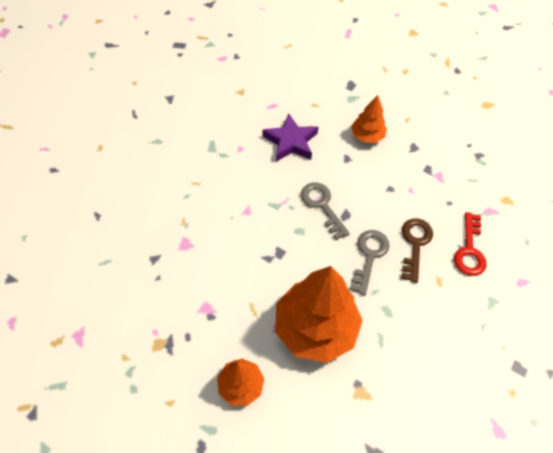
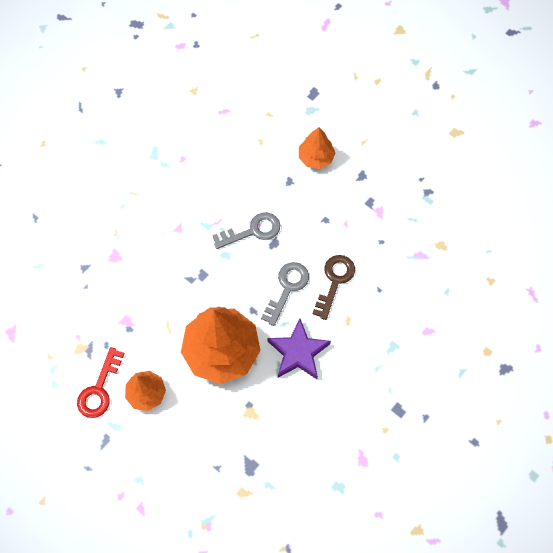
camera: 10 degrees right, 10 degrees up
(291, 142) = (235, 156): purple star -> purple star (298, 352)
(322, 205) = (253, 231): grey key -> grey key turned 90 degrees clockwise
(469, 250) = (386, 293): red key -> red key (99, 389)

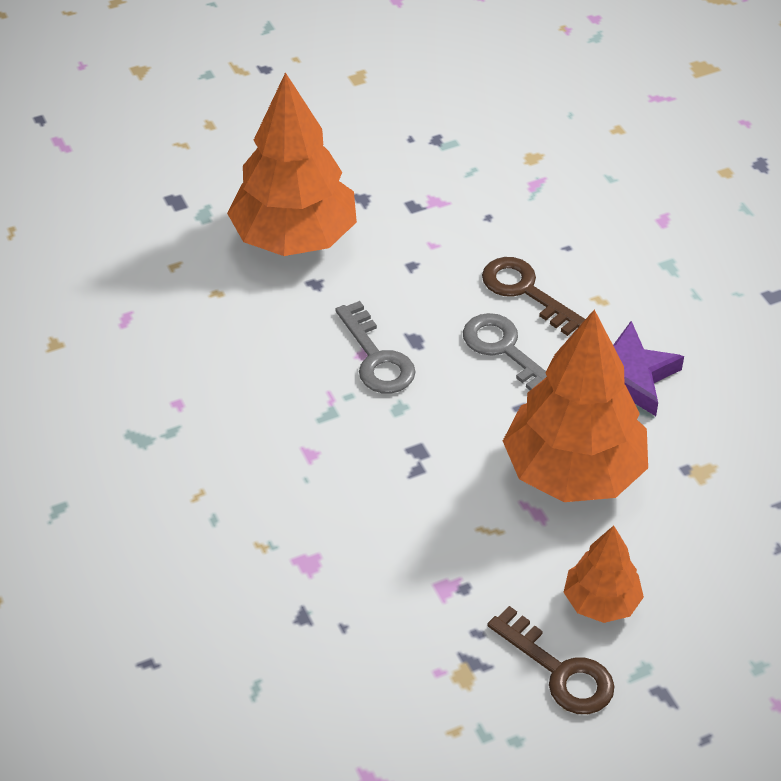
camera: 65 degrees left, 20 degrees down
(99, 389) = (560, 671): red key -> brown key
(253, 231) = (376, 358): grey key -> grey key turned 150 degrees clockwise
(316, 157) = (294, 238): orange tree -> orange tree, size x1.94

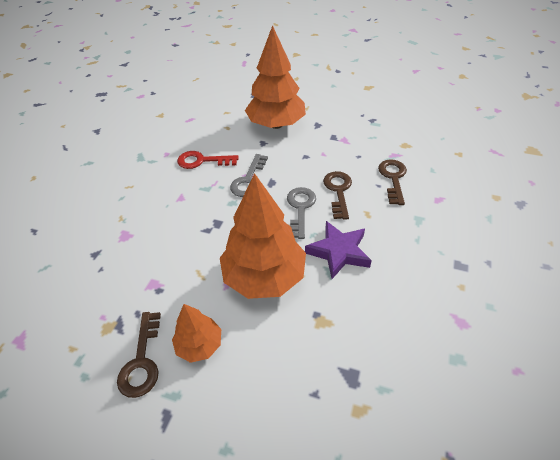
camera: 45 degrees right, 0 degrees up
(259, 376) = (202, 161): none -> red key
(575, 224) = (393, 178): none -> brown key

